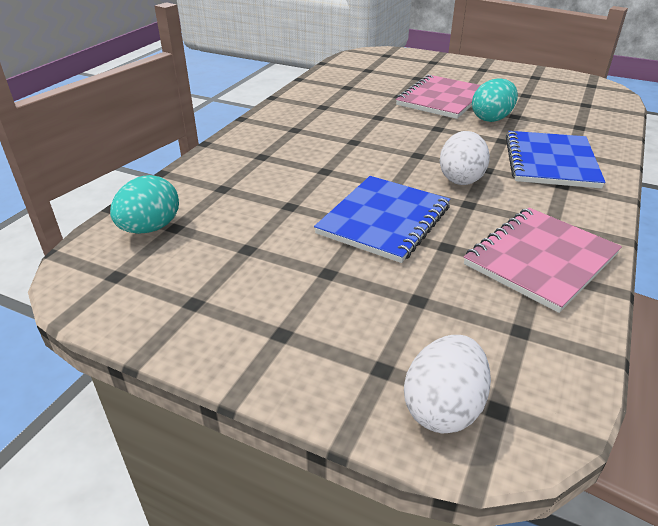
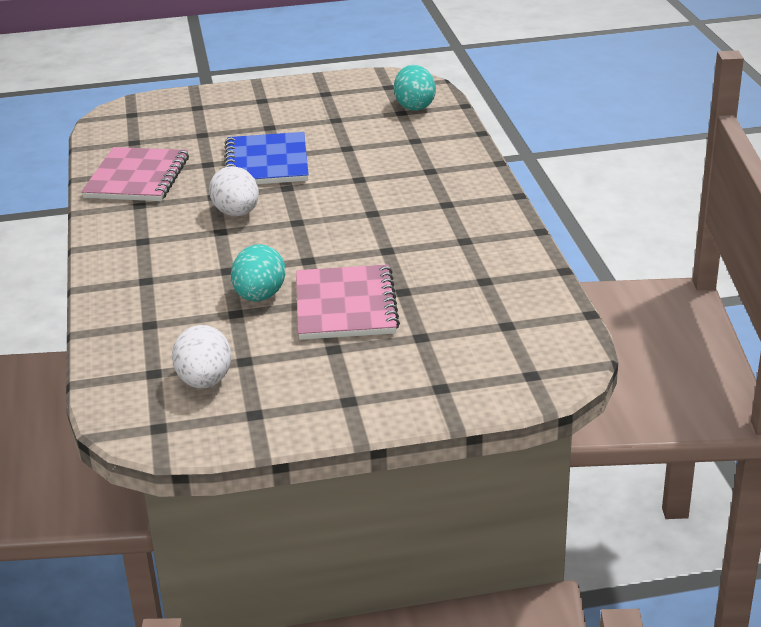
camera: 145 degrees right, 5 degrees down
(443, 407) = (157, 106): white egg -> white egg (204, 381)
(550, 162) = (163, 260): blue notebook -> none

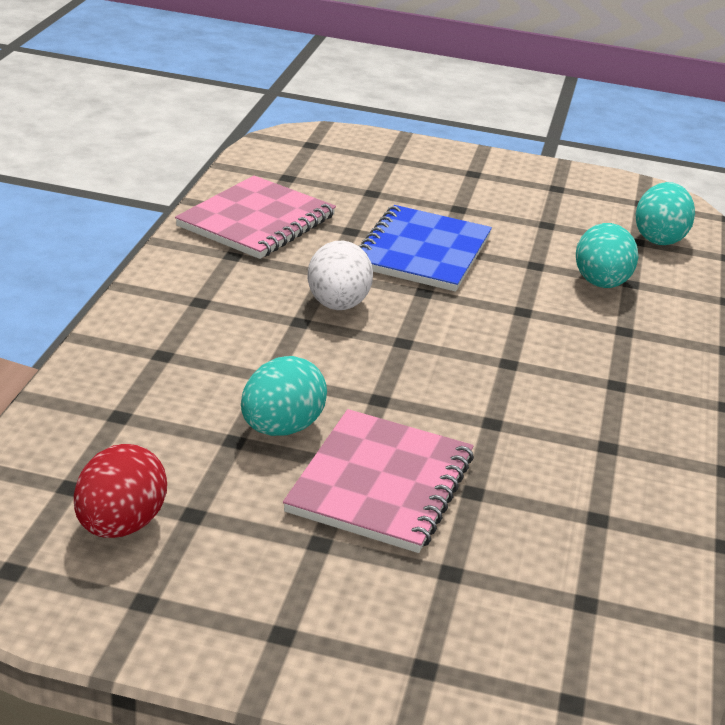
camera: 20 degrees right, 0 degrees up
(204, 381) = (120, 525): white egg -> red egg
(396, 146) = (601, 284): none -> turquoise egg

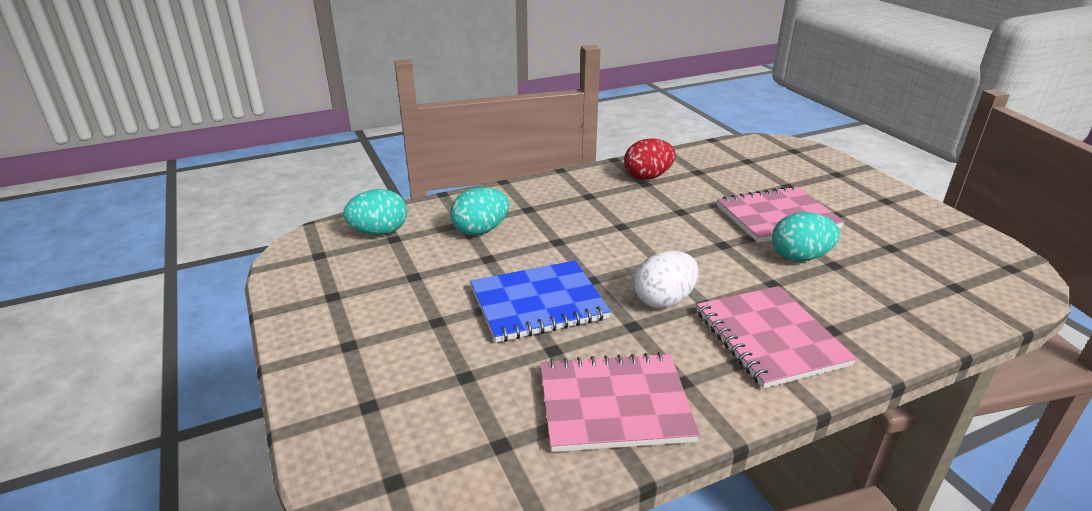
camera: 125 degrees left, 0 degrees up
(120, 525) = (936, 259): red egg -> red egg (647, 177)
(208, 318) = (770, 338): none -> pink notebook

